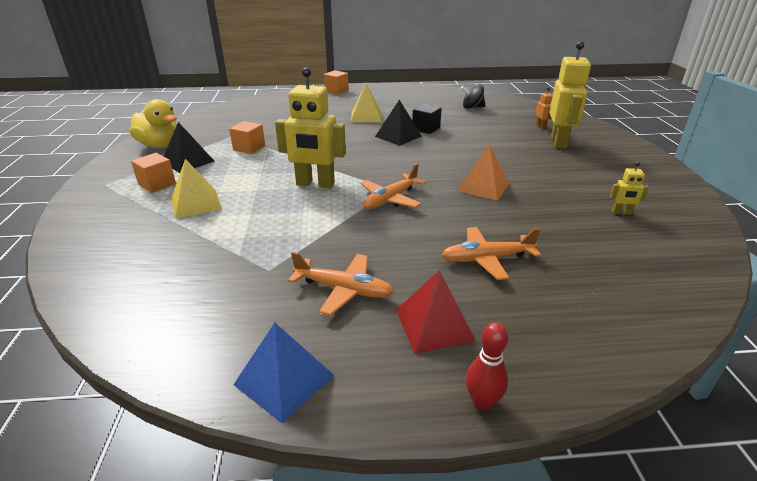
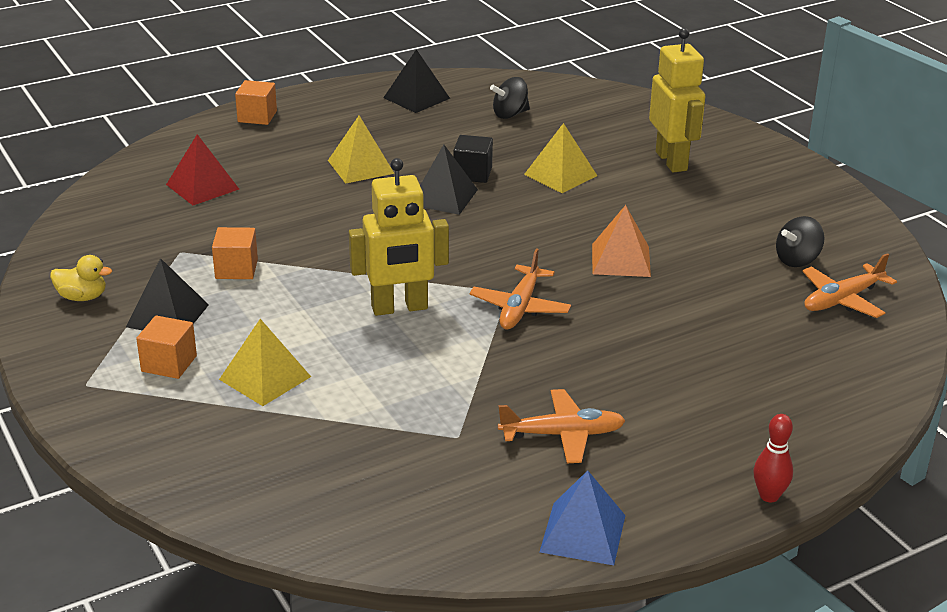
camera: 25 degrees left, 0 degrees up
(160, 145) = (82, 297): yellow duck -> yellow duck, size x0.59
(426, 94) = (416, 98): none -> black pyramid
(434, 325) = (682, 443): red pyramid -> red pyramid (202, 186)
(479, 137) = (560, 175): none -> yellow pyramid
(487, 259) = (687, 358): orange plane -> orange plane (843, 299)
(541, 126) = (632, 135): orange robot -> none
(621, 213) = (797, 260): yellow robot -> black spinning top

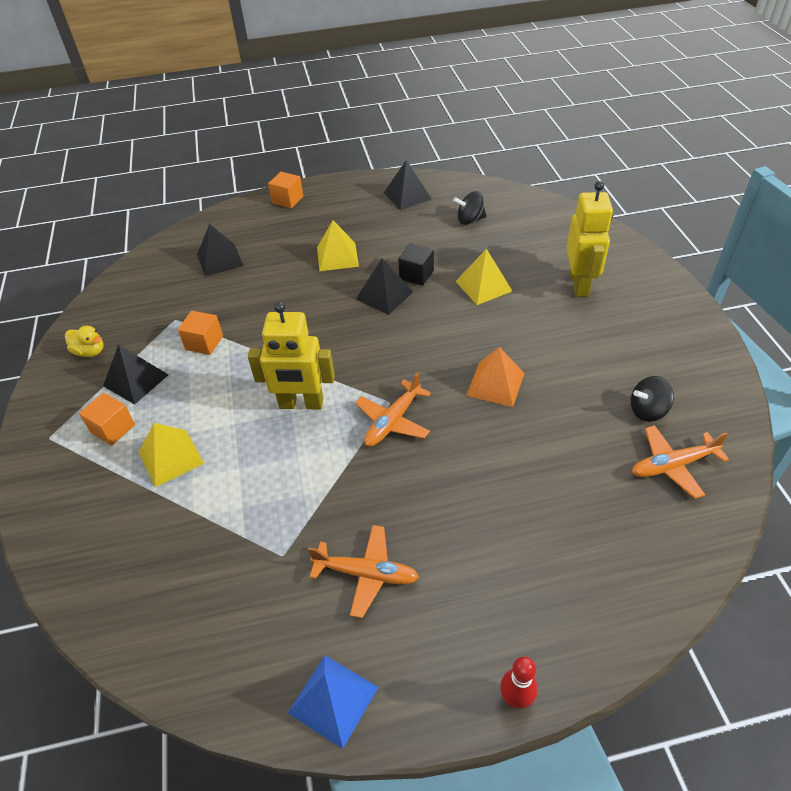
camera: 20 degrees right, 15 degrees up
(202, 186) = (220, 260): red pyramid -> black pyramid

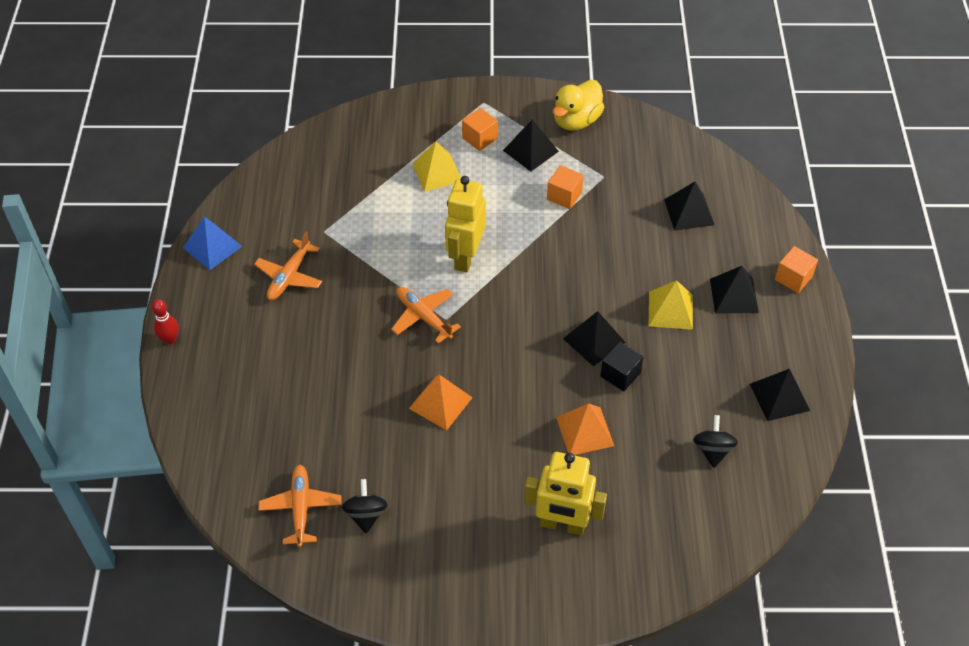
camera: 100 degrees right, 5 degrees up
(90, 351) = (576, 121): yellow duck -> yellow duck, size x1.70
(313, 226) = (734, 295): none -> black pyramid
(483, 286) = (585, 431): yellow pyramid -> orange pyramid

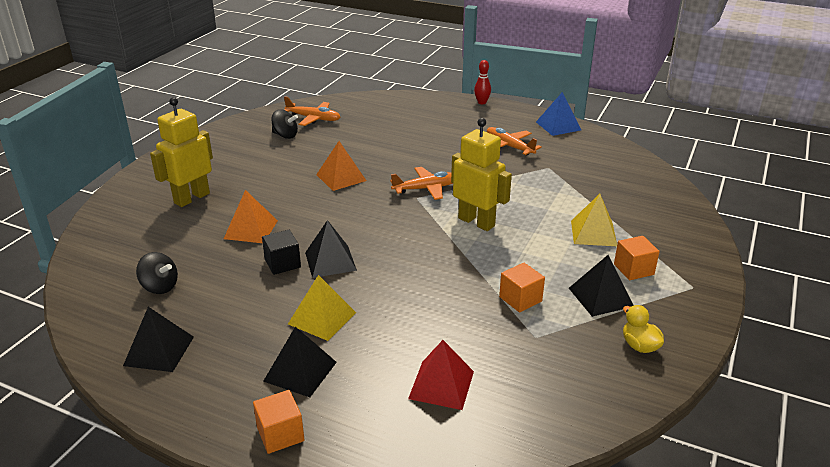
camera: 115 degrees right, 20 degrees down
(576, 121) = (639, 346): yellow duck -> yellow duck, size x0.59
(689, 212) = (441, 385): black pyramid -> red pyramid

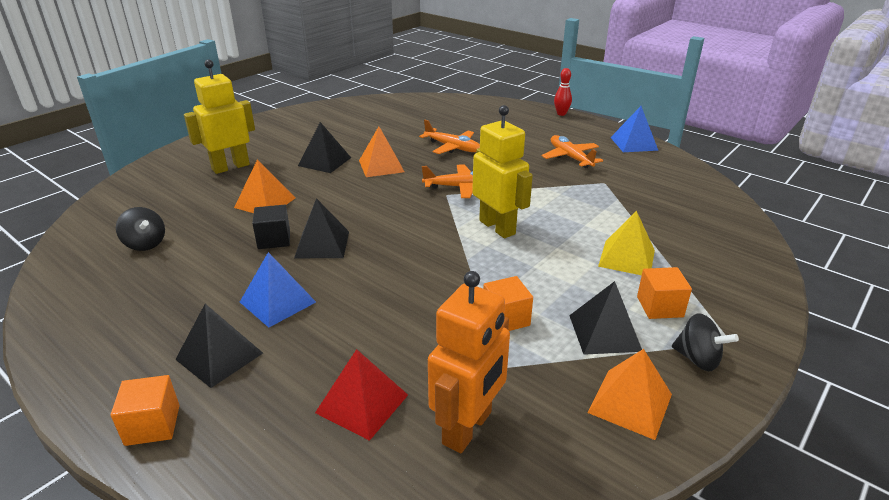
camera: 15 degrees right, 0 degrees up
(159, 351) = (99, 307): black pyramid -> black pyramid (324, 161)
(285, 135) = (351, 123): black spinning top -> black spinning top (697, 359)
(313, 118) = (386, 111): orange plane -> orange plane (452, 147)
(322, 318) = (277, 302): yellow pyramid -> blue pyramid
(531, 386) = (468, 428): none -> orange robot
(639, 346) = (630, 403): yellow duck -> orange pyramid

